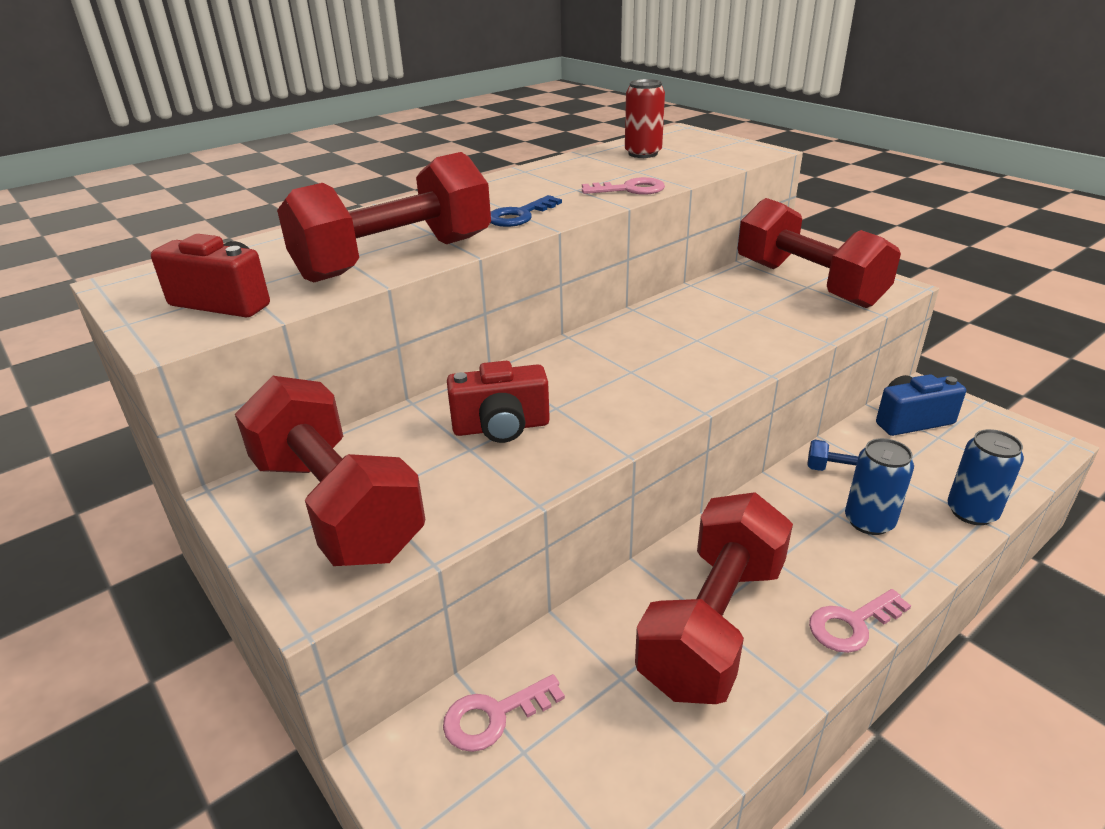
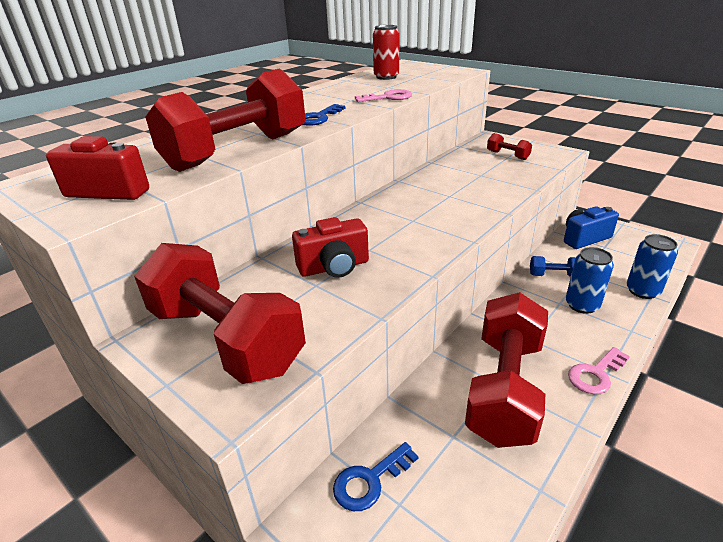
camera: 10 degrees left, 0 degrees up
(494, 716) = (369, 481): pink key -> blue key
(808, 284) = (507, 155): red dumbbell -> red dumbbell, size x0.41

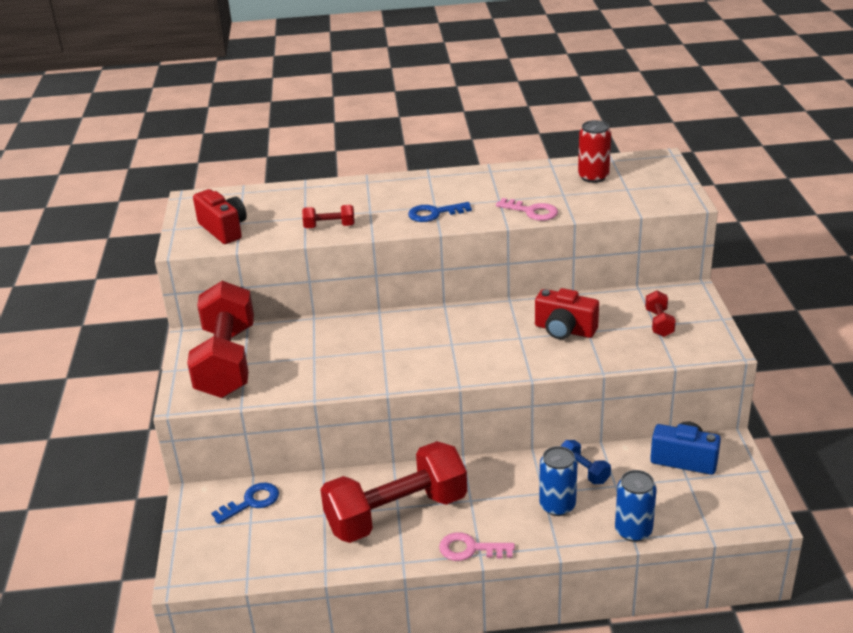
camera: 45 degrees right, 0 degrees up
(238, 151) = (329, 226): red dumbbell -> red dumbbell, size x0.41
(334, 267) = (342, 351): red camera -> red camera (564, 330)
(369, 481) = (251, 502): blue key -> blue key turned 135 degrees clockwise

